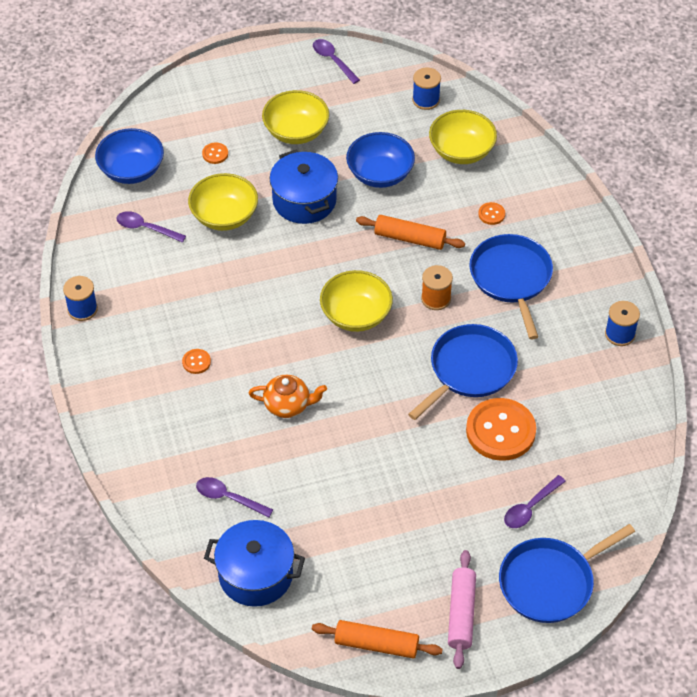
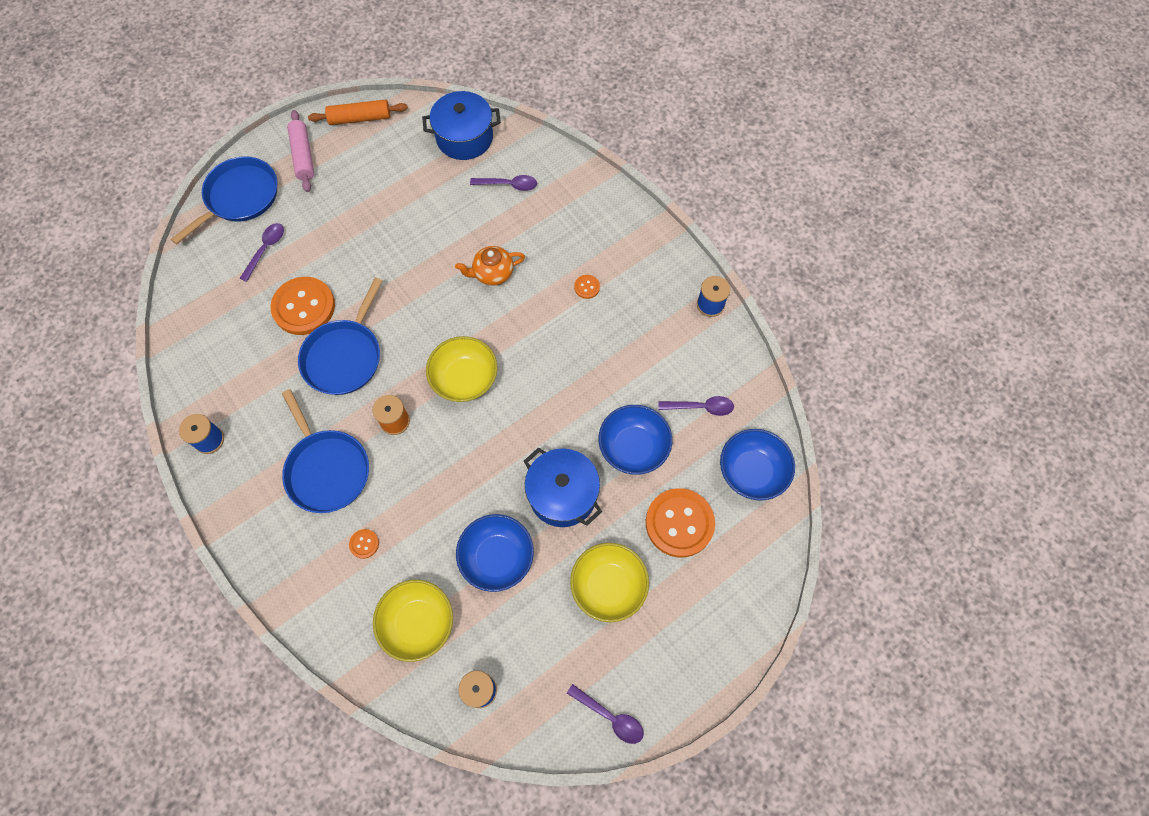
camera: 160 degrees right, 15 degrees up
(215, 154) = (679, 523): orange button -> orange button, size x2.37
(224, 216) = (633, 447): yellow bowl -> blue bowl
(410, 238) = (440, 483): orange rolling pin -> none

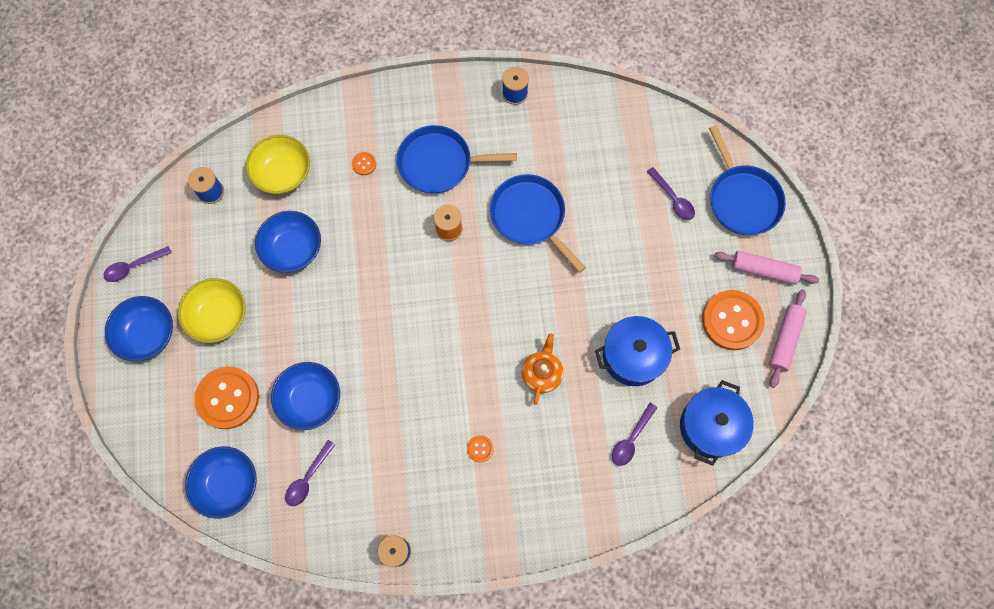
camera: 120 degrees right, 5 degrees up
(304, 307) = (596, 205): orange button -> orange button (732, 321)
(360, 118) = (784, 340): orange rolling pin -> pink rolling pin
(464, 378) = (453, 299): yellow bowl -> none
(562, 494) = (309, 322): blue pot -> blue pot (633, 356)
(669, 647) = (148, 334): none -> blue bowl

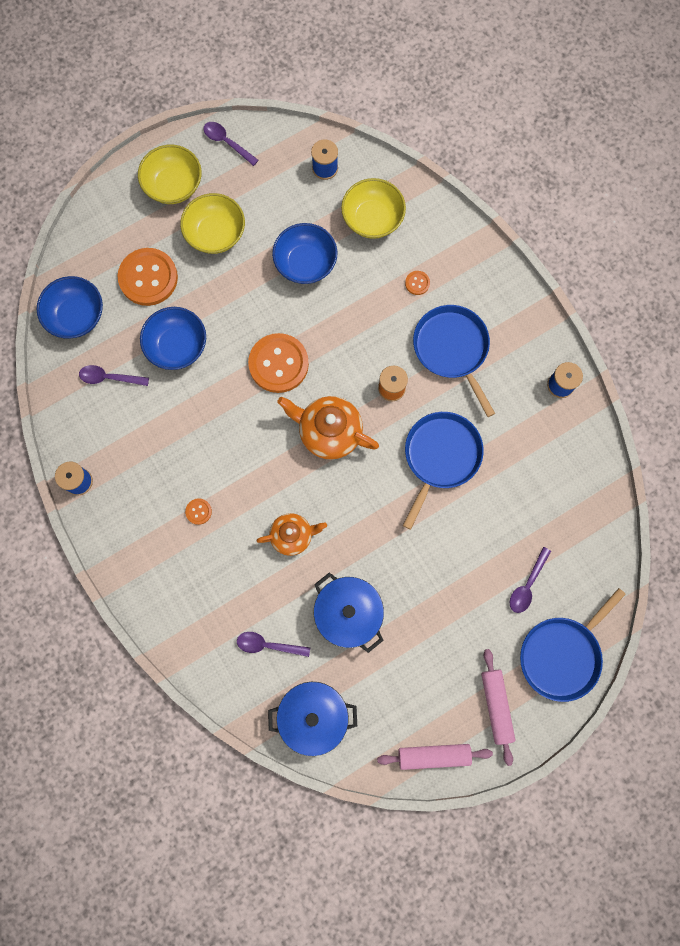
camera: 65 degrees right, 5 degrees up
(148, 334) = (173, 185): blue bowl -> yellow bowl
(462, 299) = (329, 432): none -> orange teapot
(732, 321) = (428, 694): orange button -> orange button (278, 364)

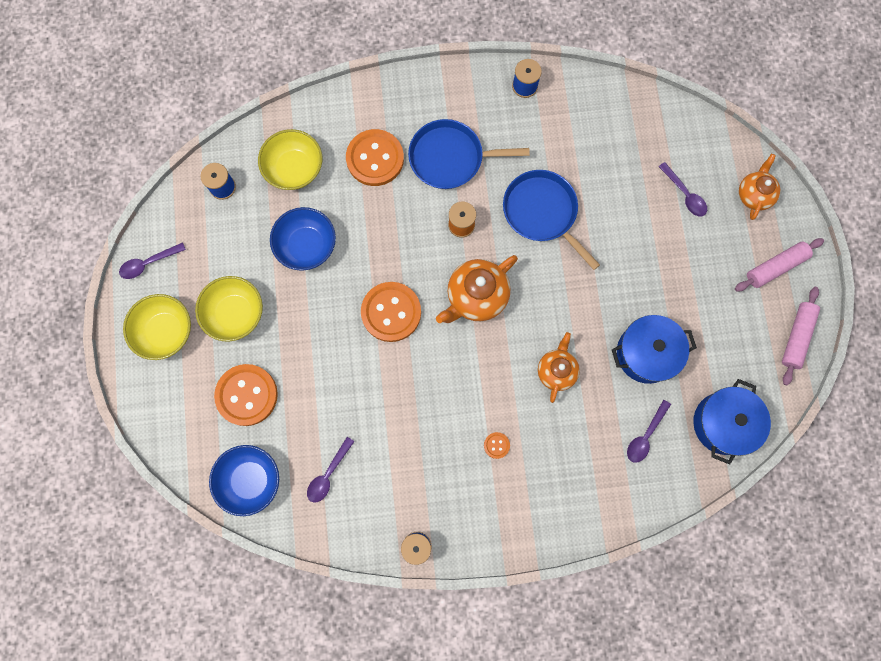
camera: 65 degrees left, 0 degrees up
(177, 346) = (328, 397): blue bowl -> none
(417, 283) = (375, 159): orange button -> orange button, size x2.37
(496, 706) = (775, 267): pink rolling pin -> pink rolling pin turned 45 degrees counterclockwise
(562, 654) = (754, 194): blue pan -> orange teapot

